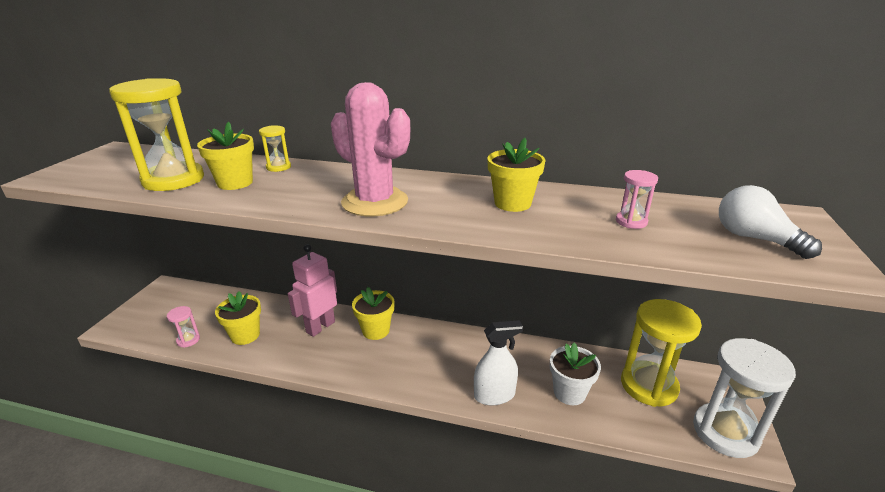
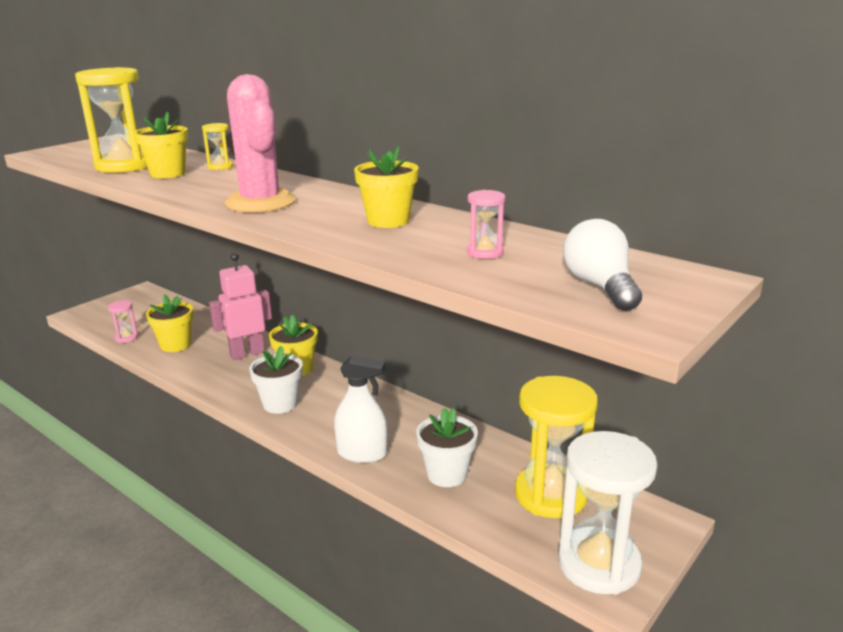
camera: 25 degrees right, 5 degrees down
(390, 369) = (280, 404): none -> white flower pot

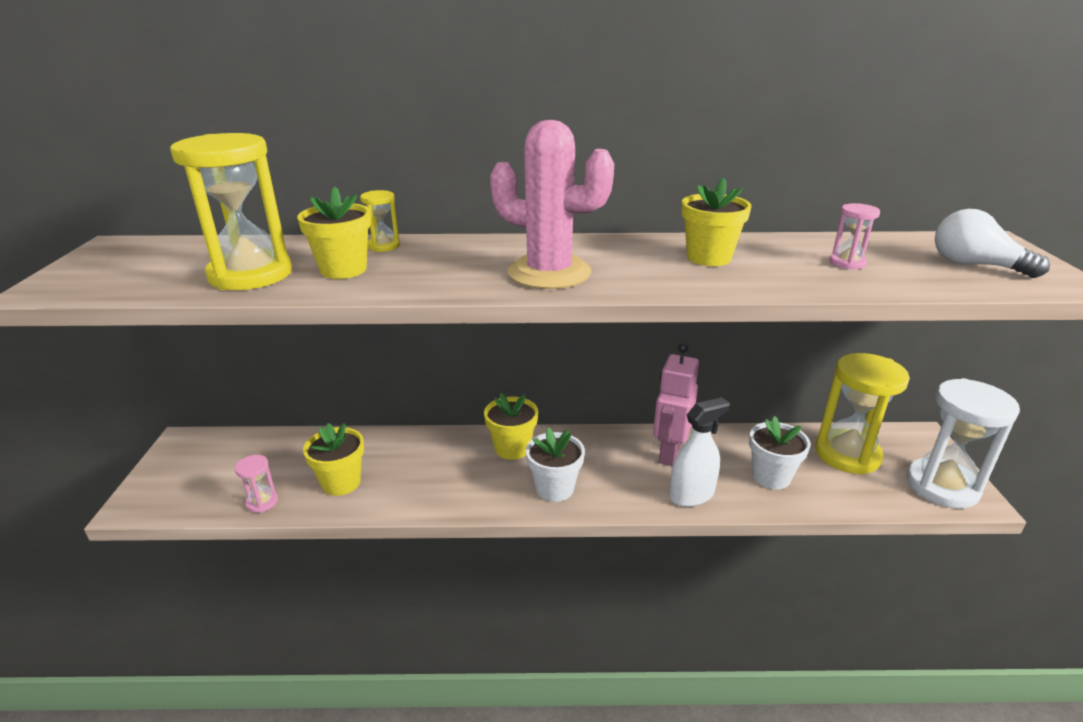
camera: 40 degrees left, 5 degrees up
(247, 353) = (438, 456): pink robot -> pink robot (669, 453)

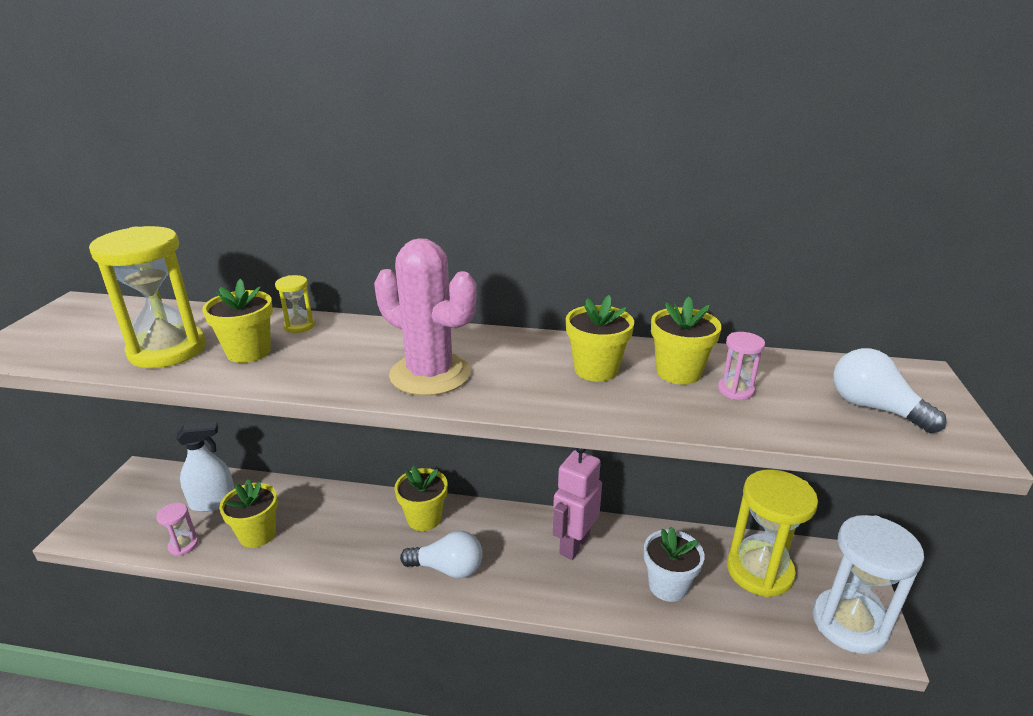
camera: 10 degrees right, 0 degrees up
(554, 488) = (448, 568): white flower pot -> white light bulb
(691, 495) = (579, 595): white spray bottle -> white spray bottle (213, 502)
(786, 254) = (678, 372): none -> yellow flower pot

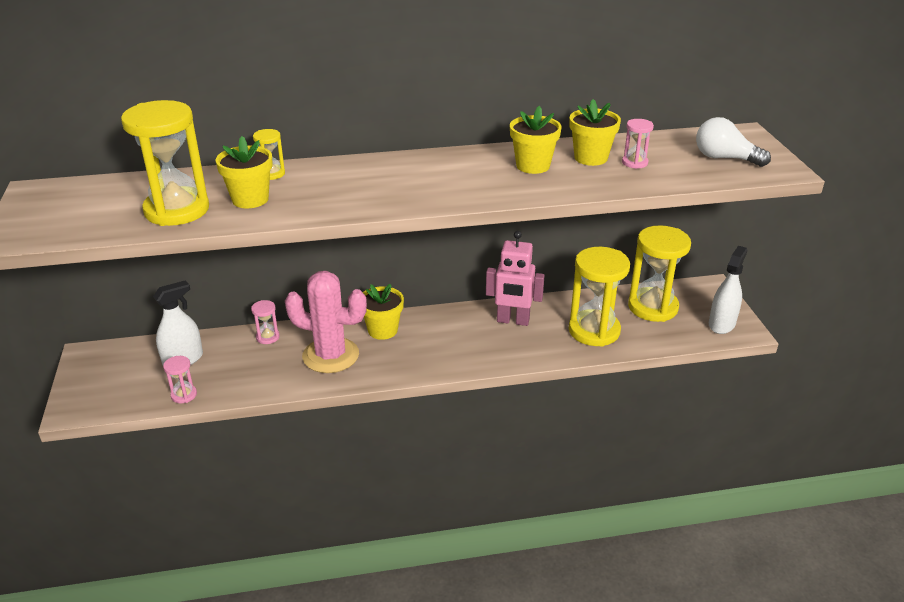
camera: 20 degrees left, 5 degrees up
(257, 534) = (245, 373): yellow flower pot -> none
(307, 496) = (268, 337): none -> pink hourglass
(430, 374) = (414, 189): pink cactus -> pink cactus (330, 355)
(448, 568) = (425, 358): white light bulb -> none
(574, 544) = (513, 321): pink robot -> pink robot turned 90 degrees counterclockwise
(668, 586) = (594, 331): white flower pot -> yellow hourglass
(849, 623) = (721, 324): white hourglass -> white spray bottle

